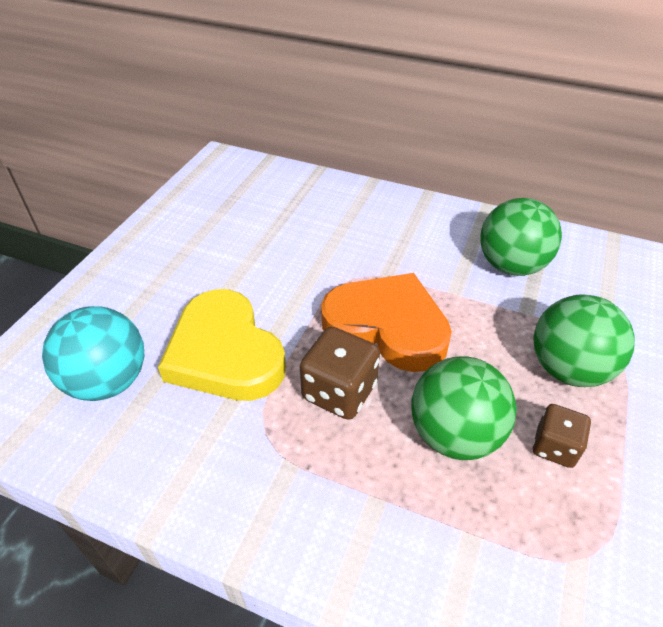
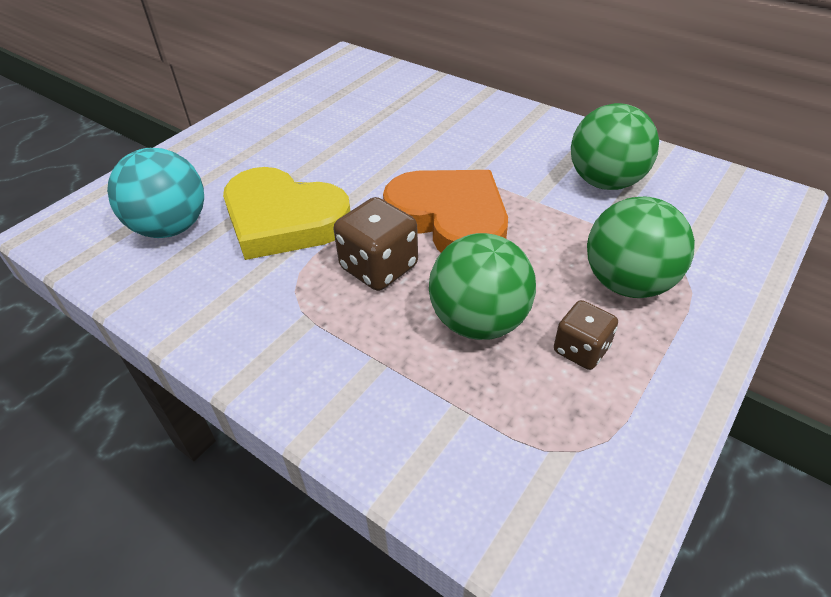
camera: 15 degrees right, 0 degrees up
(225, 353) = (283, 219): yellow heart -> yellow heart turned 45 degrees counterclockwise

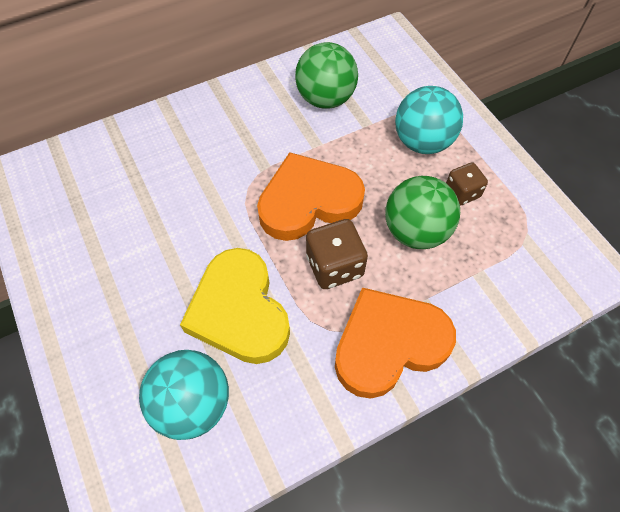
camera: 65 degrees left, 15 degrees up
(283, 219) = (239, 311): yellow heart -> yellow heart turned 105 degrees clockwise
(300, 348) = (389, 344): none -> orange heart
(627, 283) = (422, 142): green ball -> turquoise ball

